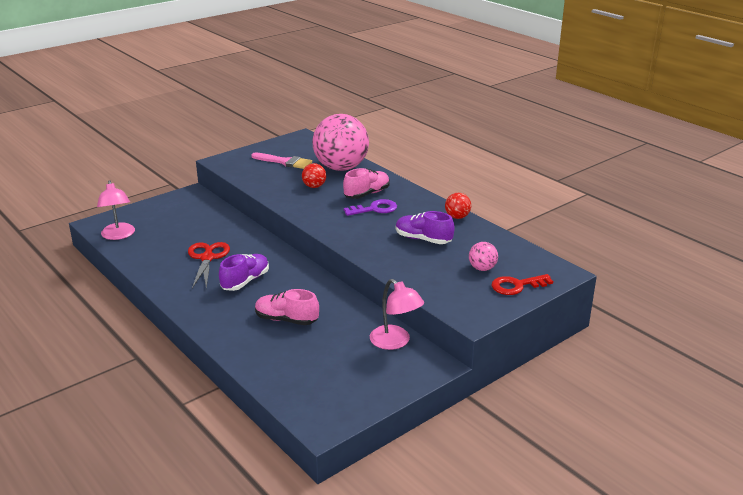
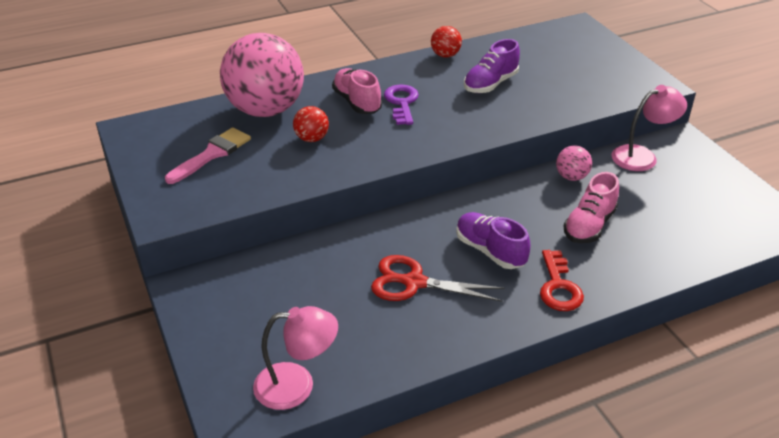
camera: 75 degrees left, 10 degrees up
(482, 268) = (562, 62): pink ball -> pink ball (571, 177)
(516, 286) = (600, 51): red key -> red key (559, 287)

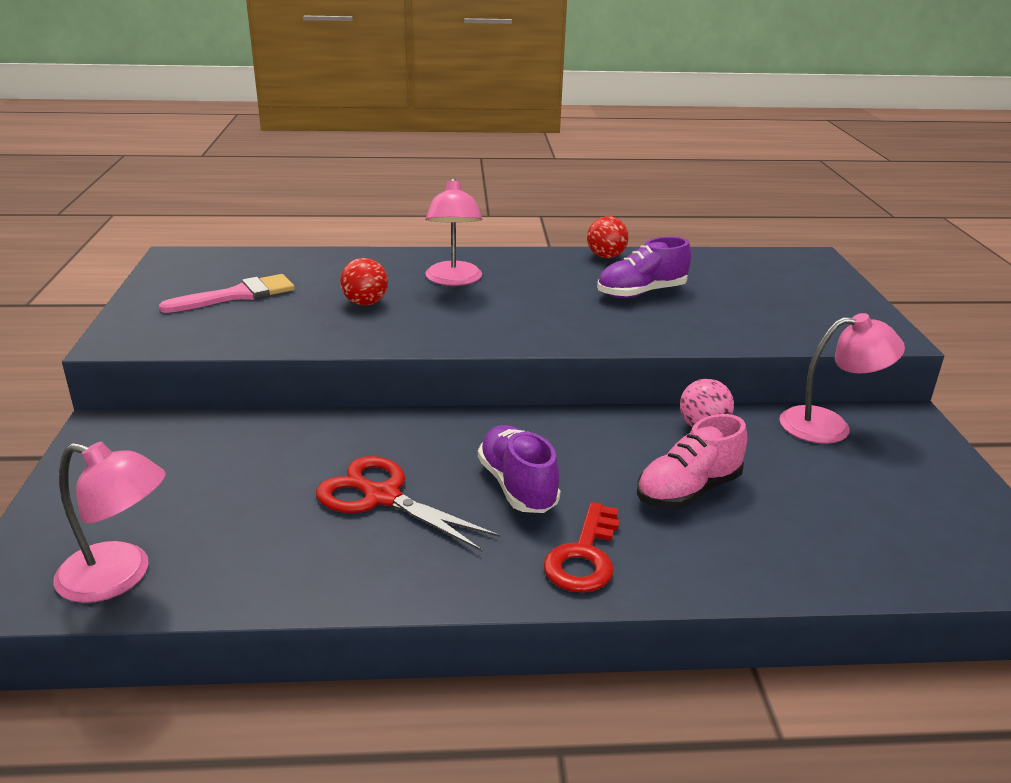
camera: 20 degrees right, 10 degrees down
(266, 110) = (340, 268): pink ball -> none
(357, 102) = (453, 280): pink shoe -> pink lamp
(401, 103) = (508, 290): purple key -> none

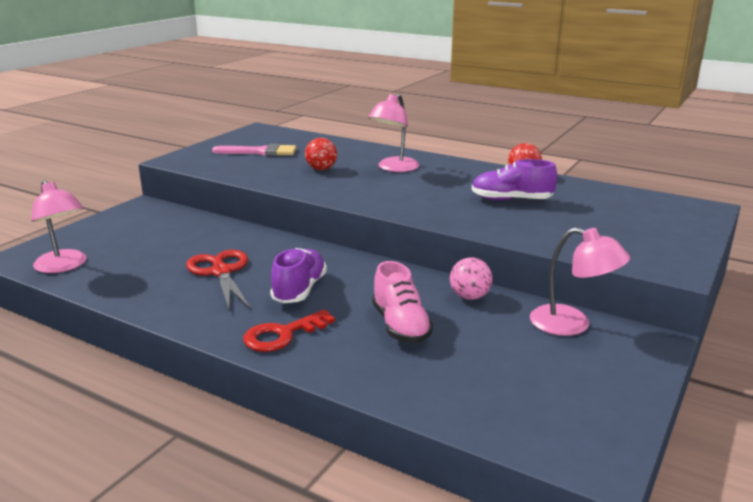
camera: 35 degrees right, 5 degrees down
(688, 491) = (400, 326): pink shoe -> pink shoe turned 105 degrees counterclockwise

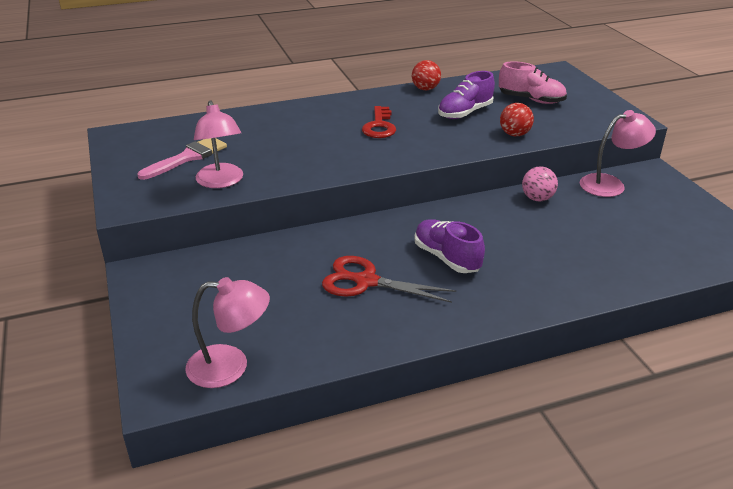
camera: 50 degrees left, 10 degrees up
(282, 335) = (512, 293): red key -> red key (379, 126)
(321, 169) = (284, 149): red ball -> red ball (514, 134)
(394, 168) = (334, 122): pink lamp -> pink lamp (221, 182)
(400, 326) = (550, 241): pink shoe -> pink shoe (531, 100)

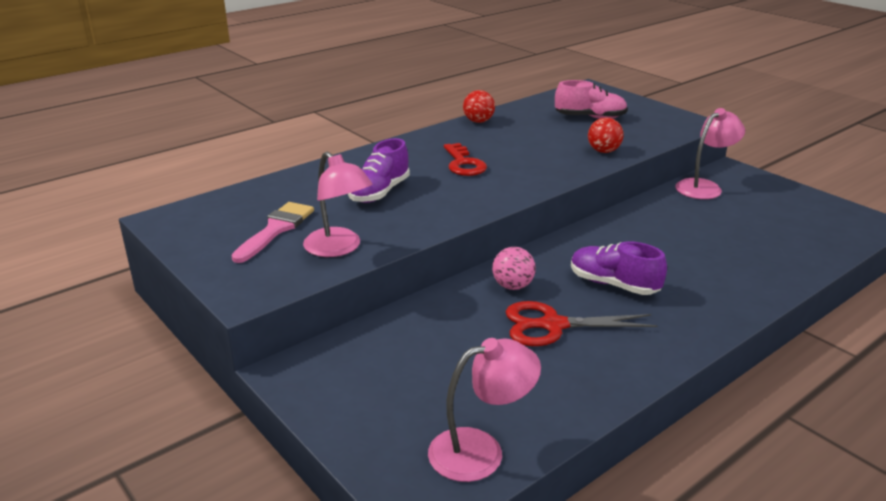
camera: 20 degrees left, 5 degrees down
(465, 113) = (538, 138): purple shoe -> purple shoe (379, 192)
(537, 198) = (651, 211): pink ball -> pink ball (512, 286)

